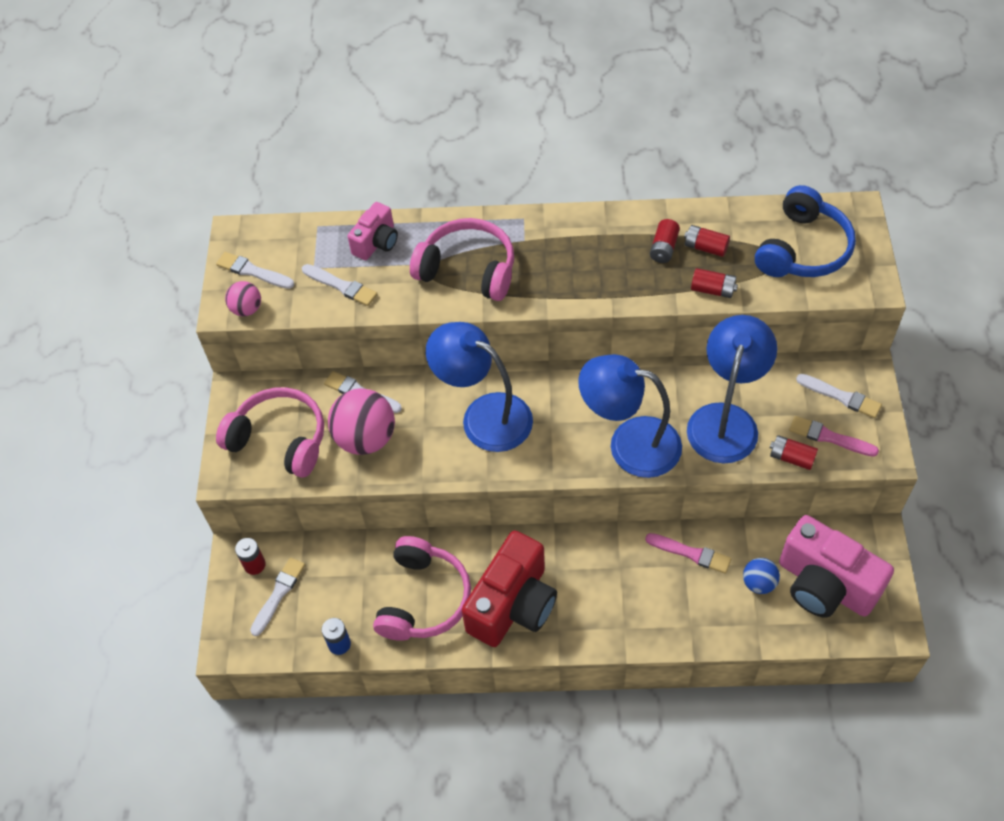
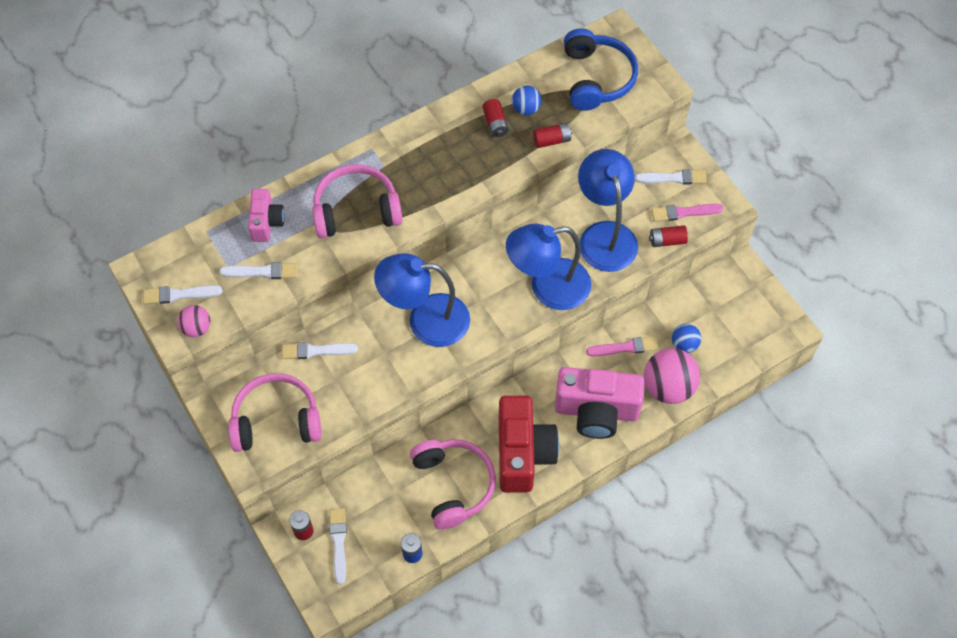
camera: 35 degrees left, 5 degrees up
(365, 438) = (345, 384): pink ball -> pink ball (668, 387)
(705, 247) = (526, 109): red battery -> blue ball
(825, 585) = (729, 322): pink camera -> pink camera (596, 411)

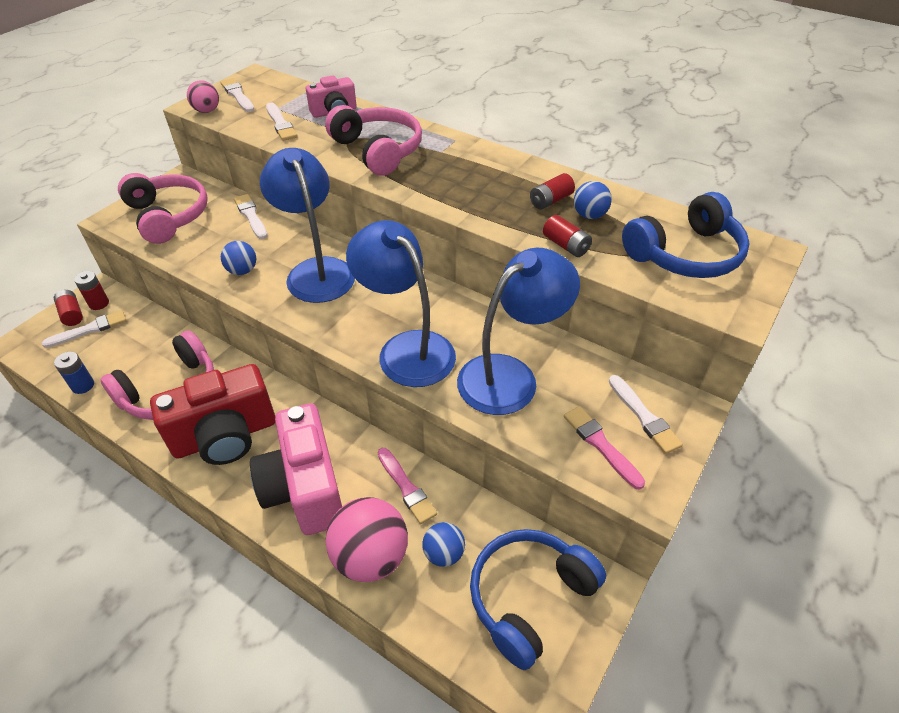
camera: 65 degrees right, 15 degrees down
(395, 375) = (242, 271): none -> blue ball
(667, 241) = (545, 441): red battery -> red battery (72, 314)
(732, 310) = (529, 597): none -> blue headphones

